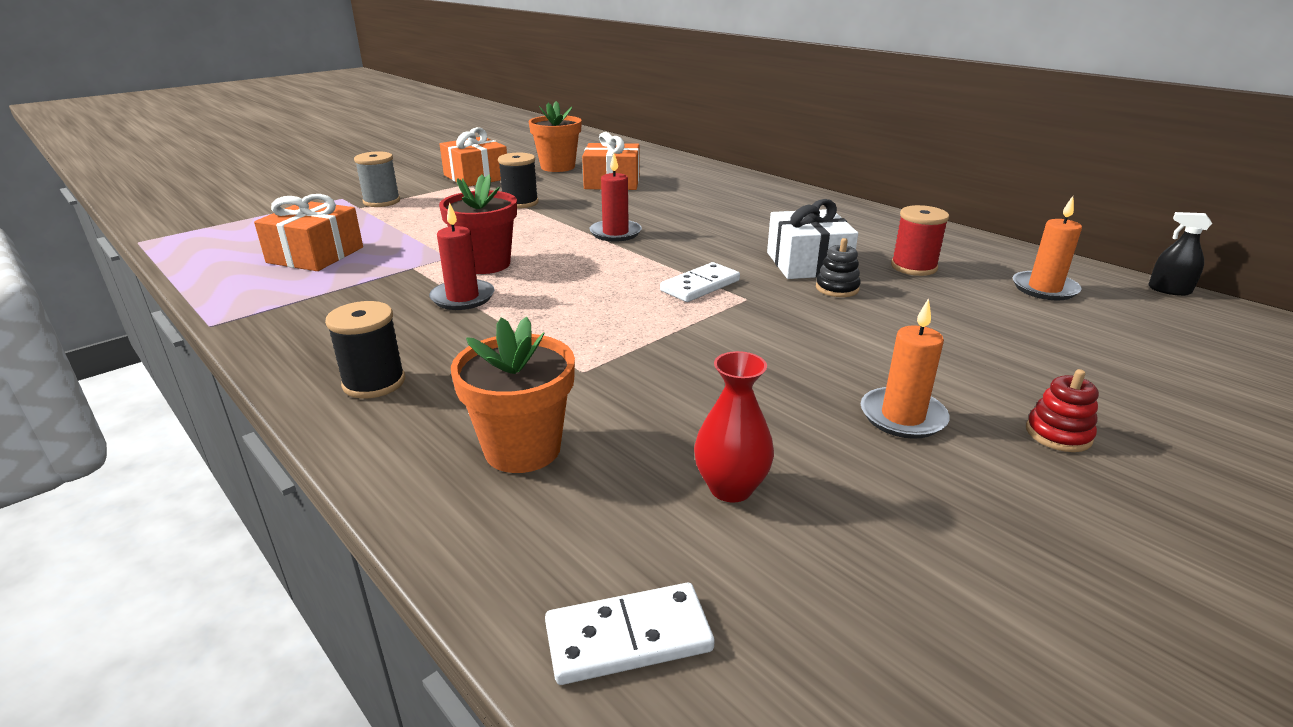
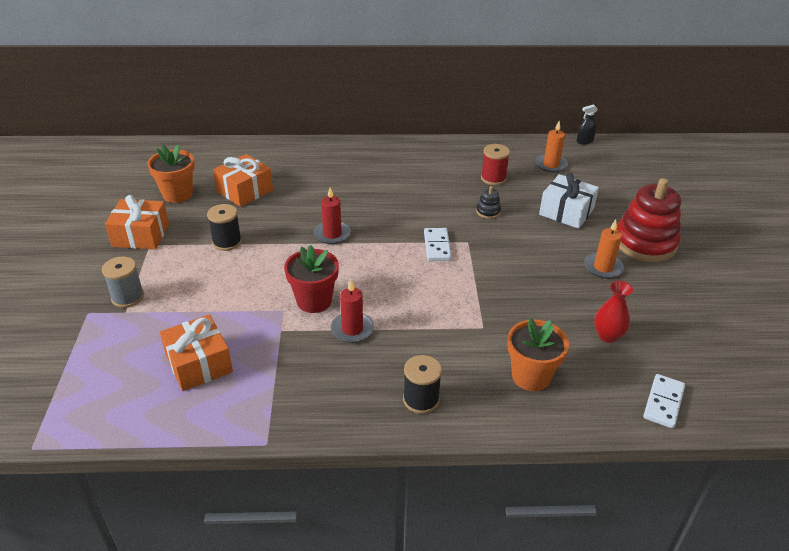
camera: 50 degrees left, 10 degrees up
(808, 264) = (453, 202): white gift -> white gift (566, 212)
(1058, 434) = (645, 243): red stacking toy -> red stacking toy, size x2.38

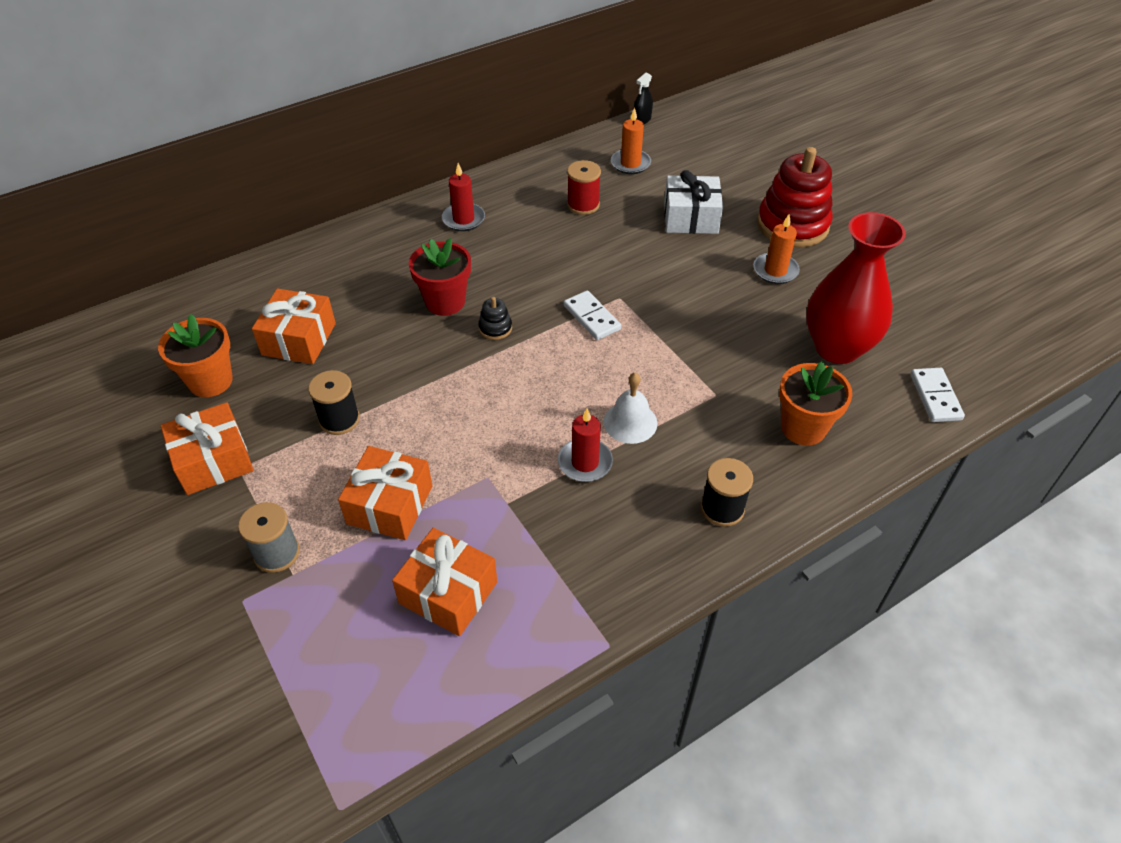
camera: 30 degrees left, 10 degrees up
(211, 300) = (390, 505): none -> orange gift
(314, 301) = (513, 448): red flower pot -> red flower pot (445, 302)
(332, 234) = (461, 353): red candle -> red candle (463, 219)
(405, 318) = (630, 422): none -> white bell
(488, 212) = (611, 250): black stacking toy -> black stacking toy (495, 328)
(607, 336) = (837, 348): red vase -> red vase, size x2.02

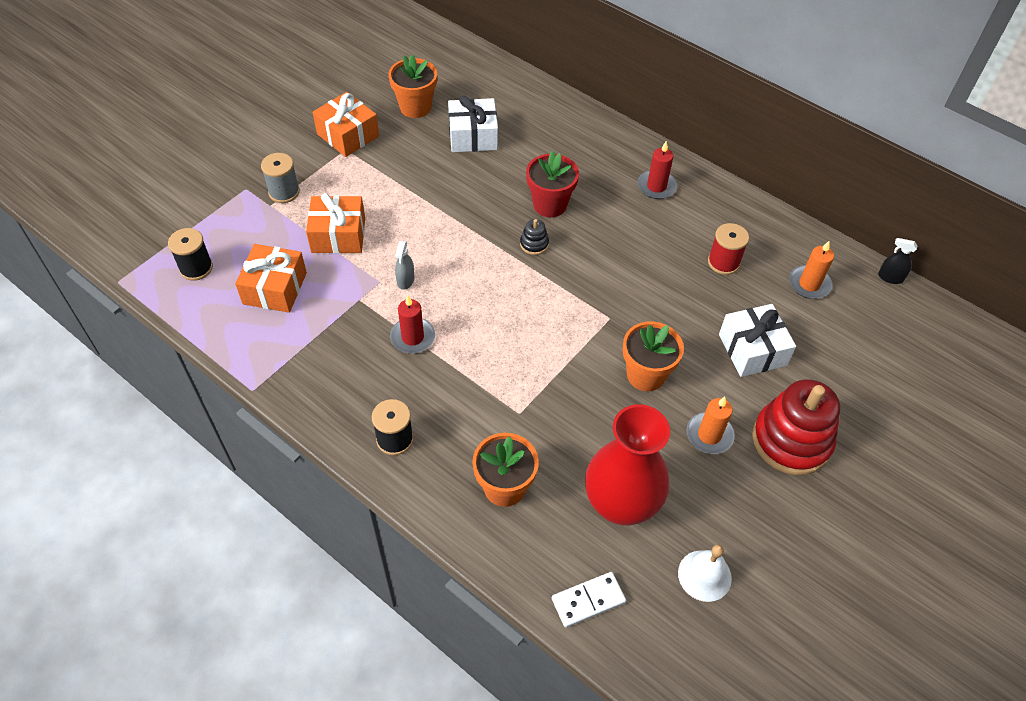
camera: 70 degrees right, 5 degrees up
(299, 339) = (473, 136): orange gift -> white gift
(339, 419) = (405, 184): black spool -> black spool (196, 268)
(496, 451) = (405, 280): none -> grey spray bottle
(591, 317) = (575, 304): white domino -> none
(630, 422) = (465, 358): white bell -> white bell (704, 575)
(697, 292) = (645, 375): none -> orange flower pot

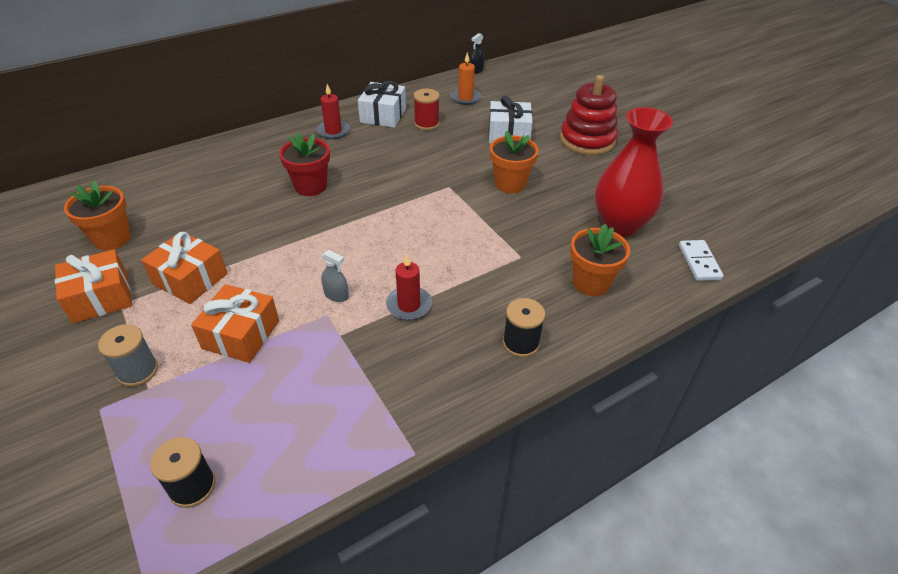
camera: 70 degrees left, 10 degrees down
(275, 288) = (279, 406): orange gift -> orange gift (190, 279)
(473, 136) = (190, 210): white gift -> white gift (383, 115)
(534, 244) = (348, 205): black stacking toy -> none
(704, 575) = (684, 203): white bell -> none
(709, 435) = (572, 170): orange candle -> none

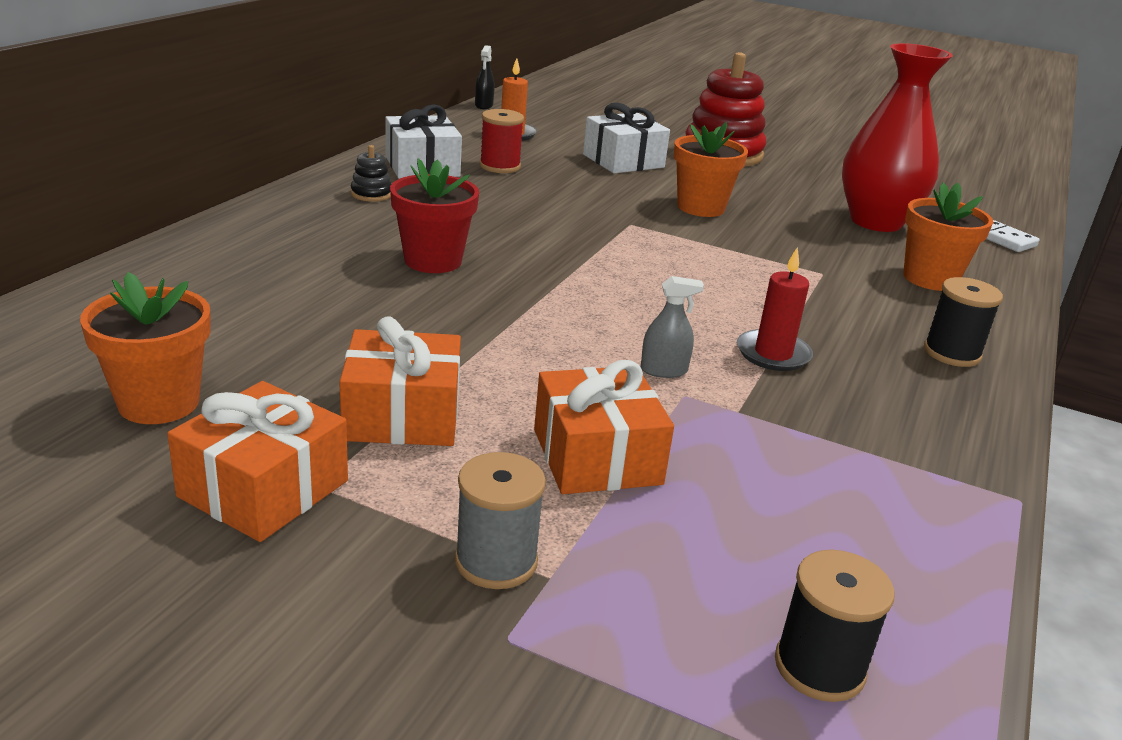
camera: 35 degrees left, 15 degrees down
(333, 131) = (371, 194): red candle -> black stacking toy

